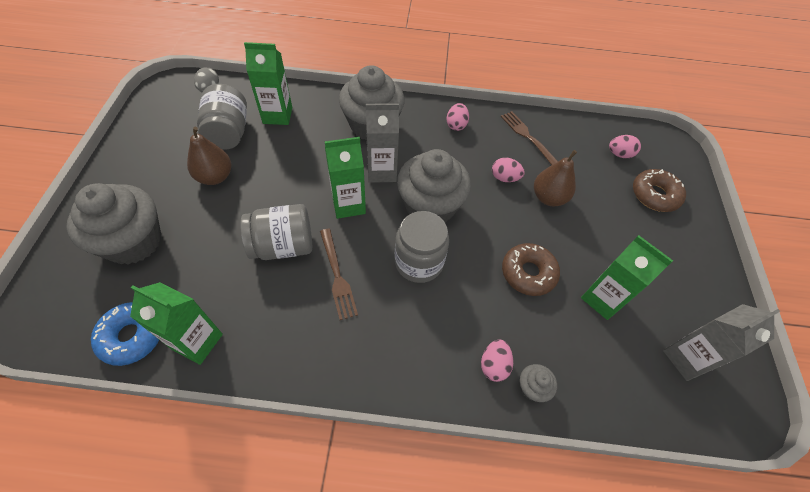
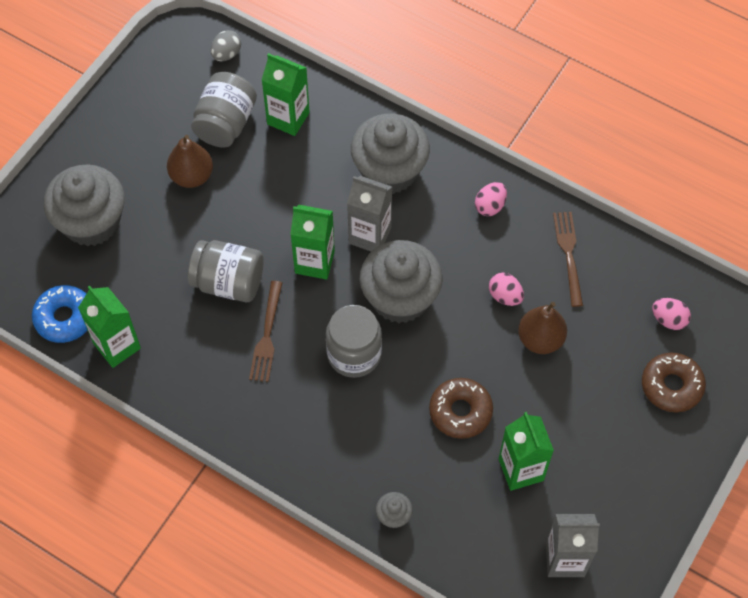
camera: 30 degrees right, 5 degrees up
(494, 365) = (370, 481): pink egg -> none

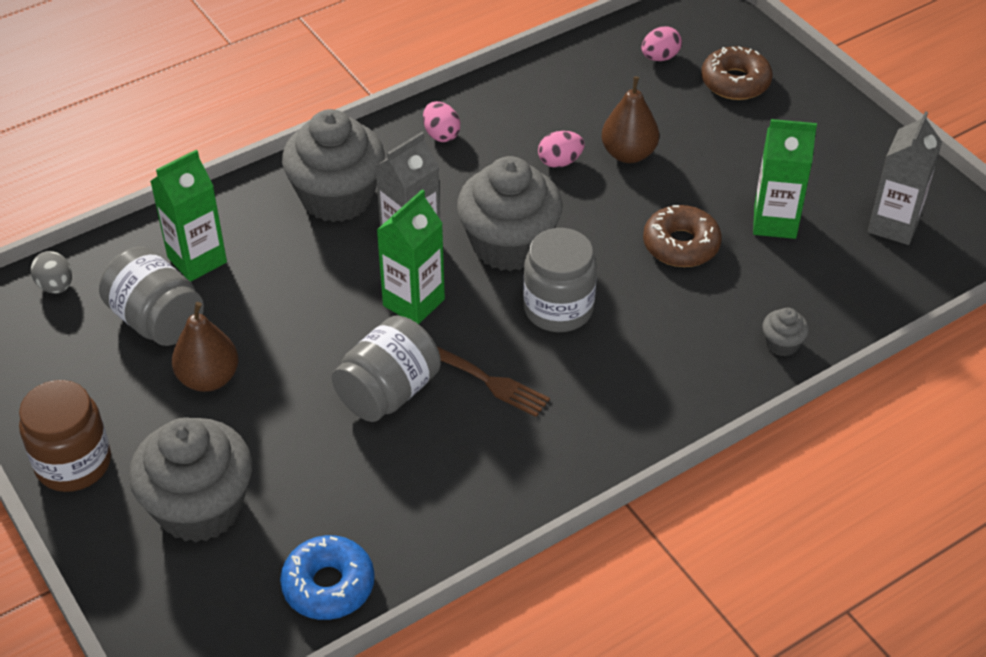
camera: 65 degrees left, 15 degrees down
(94, 140) = (73, 463): none -> brown jar
(117, 346) = (408, 539): green carton -> none
(568, 254) = (540, 98): brown fork -> none

